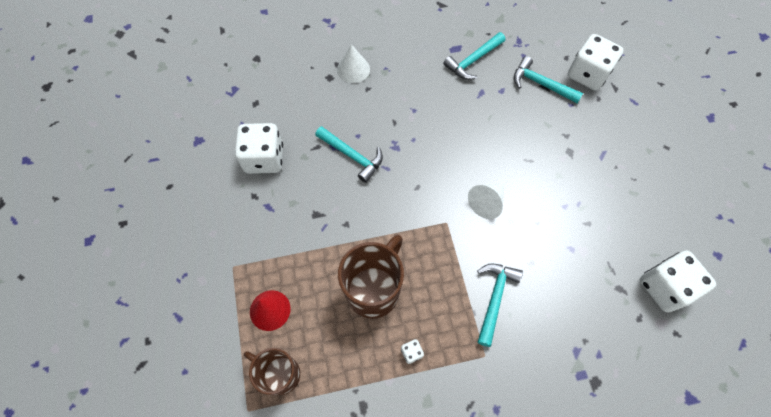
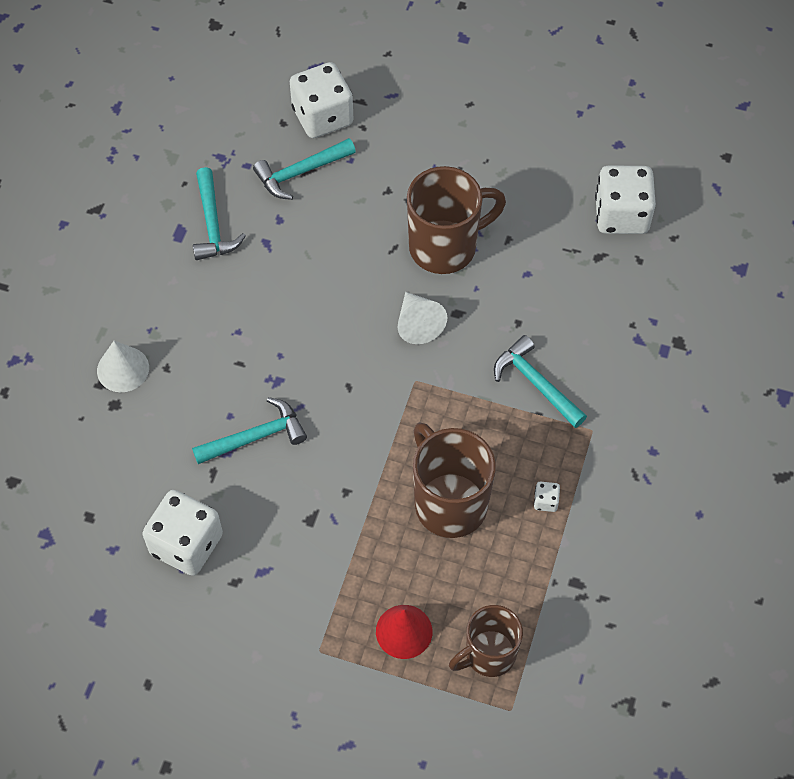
camera: 60 degrees left, 5 degrees down
(553, 189) = (445, 246): none -> brown mug

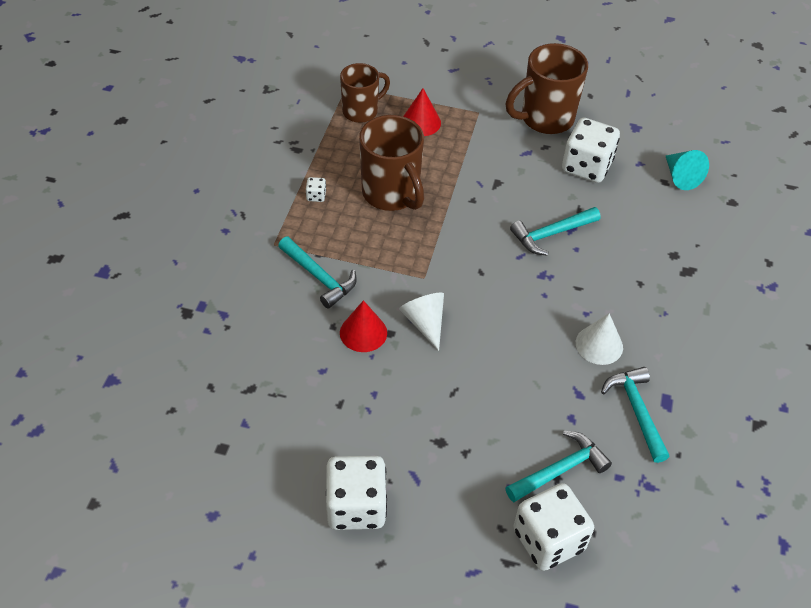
camera: 175 degrees right, 10 degrees down
(65, 524) = (680, 177): none -> turquoise cone
(123, 369) = (677, 281): white cone -> white cone (599, 345)
(445, 246) = (402, 394): brown mug -> brown mug (545, 119)
(485, 314) = (363, 332): none -> red cone
(621, 215) = (221, 432): white dice -> white dice (356, 506)

